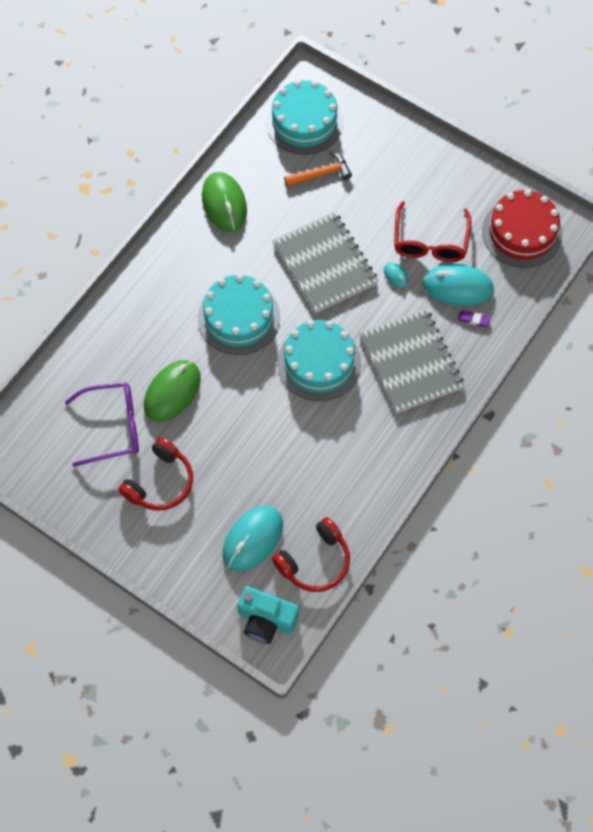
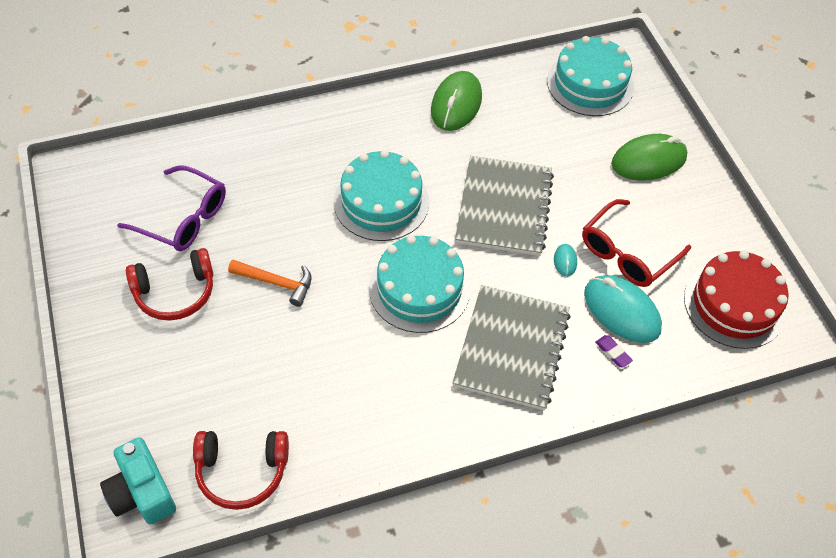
camera: 35 degrees right, 10 degrees down
(172, 392) = (262, 224): green mouse -> green mouse (648, 161)
(253, 539) = (205, 404): turquoise mouse -> none
(321, 174) = (568, 133): orange hammer -> orange hammer (276, 283)

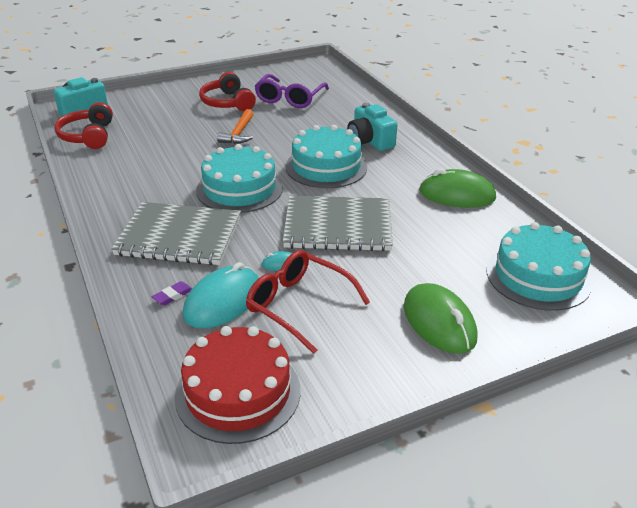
camera: 85 degrees right, 20 degrees down
(327, 153) = (370, 141): none -> turquoise camera

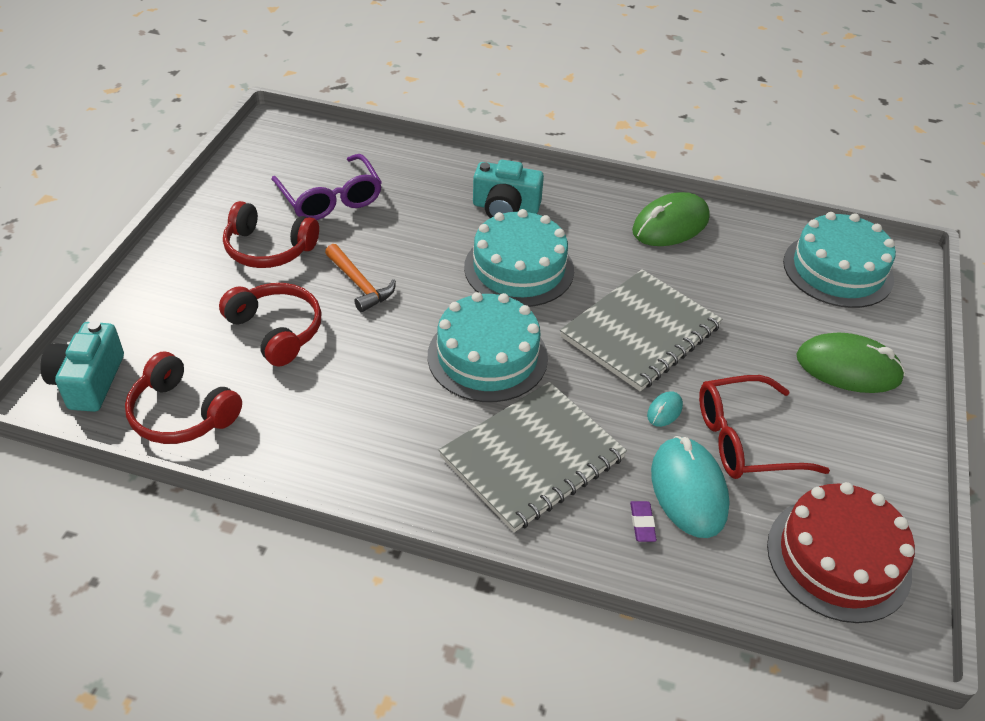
camera: 50 degrees left, 10 degrees up
(173, 130) = (276, 330): none -> red headphones

